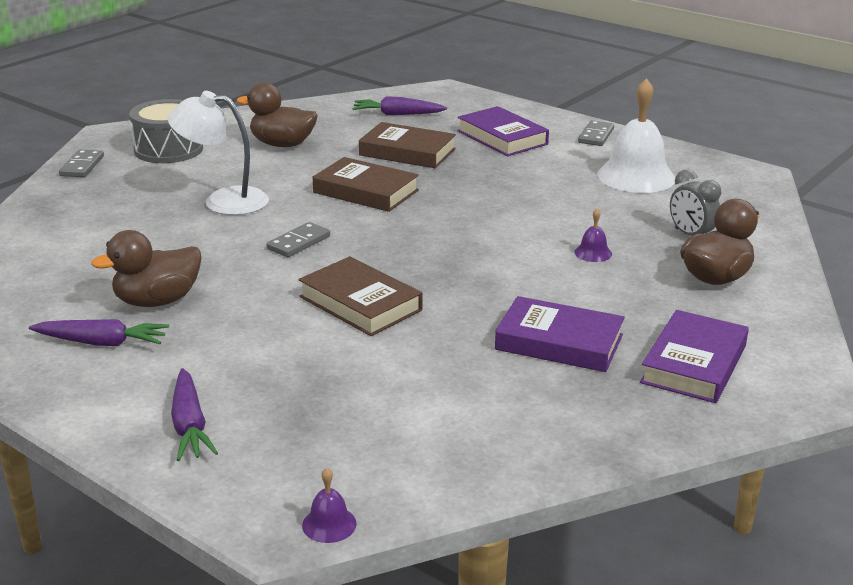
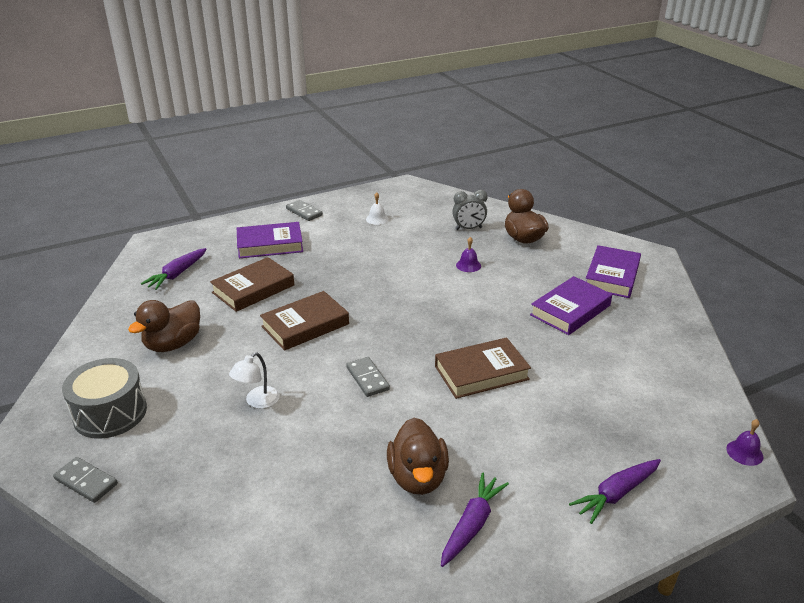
camera: 65 degrees left, 5 degrees up
(190, 425) = (616, 494): purple carrot -> purple carrot turned 135 degrees clockwise
(223, 201) = (257, 402): white lamp -> white lamp, size x0.57
(636, 176) = (377, 219): white bell -> white bell, size x0.43
(693, 364) = (611, 276): purple book -> purple book turned 60 degrees clockwise

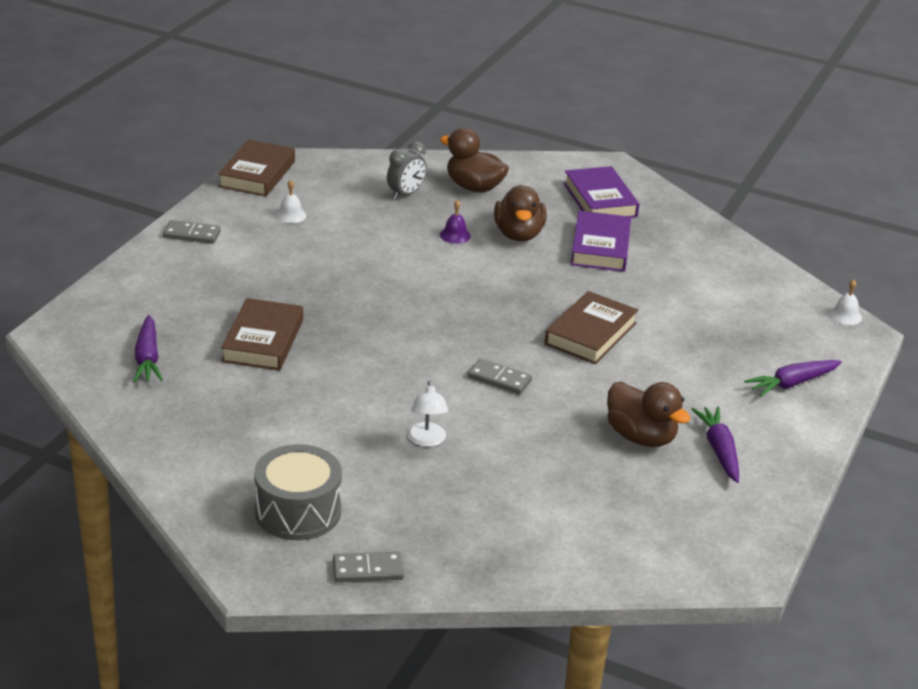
camera: 40 degrees left, 0 degrees up
(173, 344) = (261, 427): brown duck -> brown duck (518, 234)
(270, 245) = (208, 287): purple book -> none
(305, 325) = (372, 355): brown book -> brown book (257, 174)
(616, 494) = (792, 383): purple carrot -> purple carrot turned 45 degrees clockwise
(744, 452) = (845, 315): purple bell -> white bell

